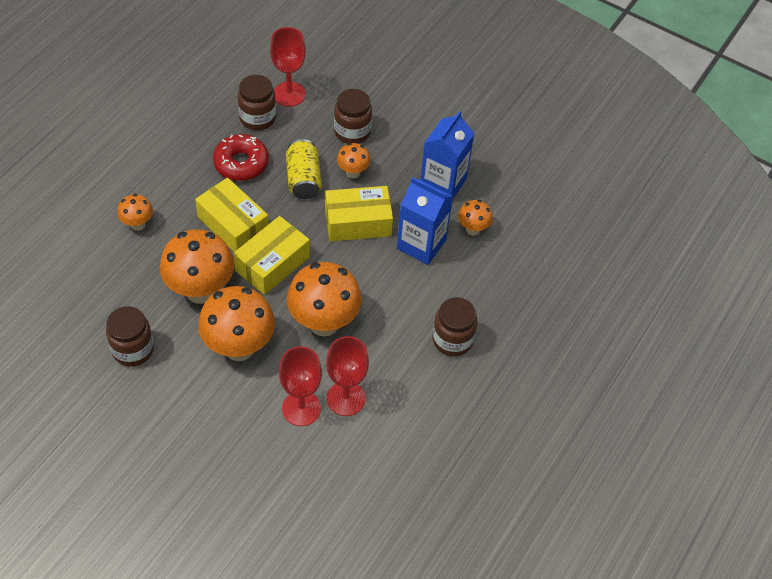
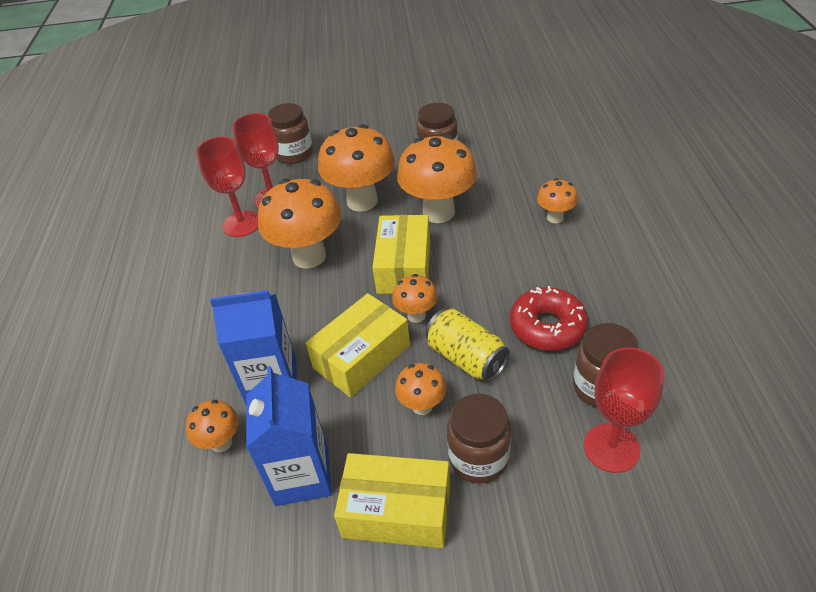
camera: 150 degrees right, 10 degrees down
(233, 225) = (478, 271): yellow box -> yellow box (397, 511)
(302, 224) = (416, 315): none -> orange mushroom
(452, 340) = (173, 318): brown jar -> brown jar (294, 154)

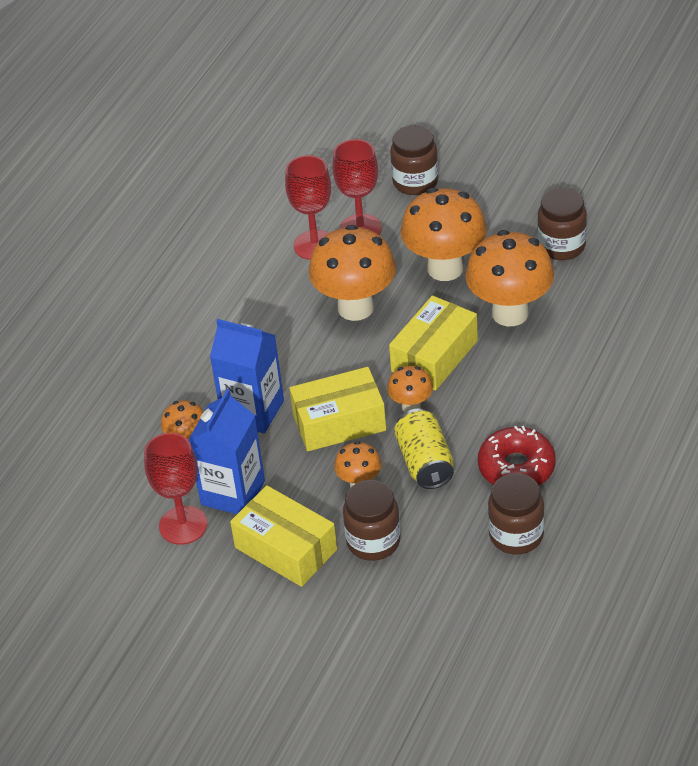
camera: 30 degrees right, 0 degrees up
(555, 217) = (618, 368): orange mushroom -> none
(611, 448) = (482, 581): red goblet -> red goblet (183, 525)

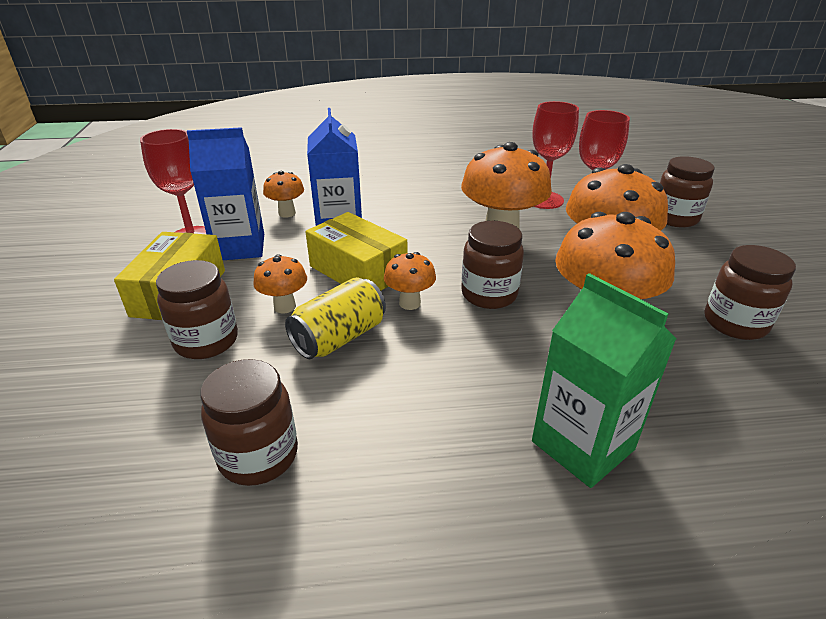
camera: 55 degrees right, 10 degrees down
(434, 356) = (489, 295): yellow box -> brown jar
(516, 467) = (376, 411): red donut -> none
(606, 385) = (582, 445): none -> green carton

